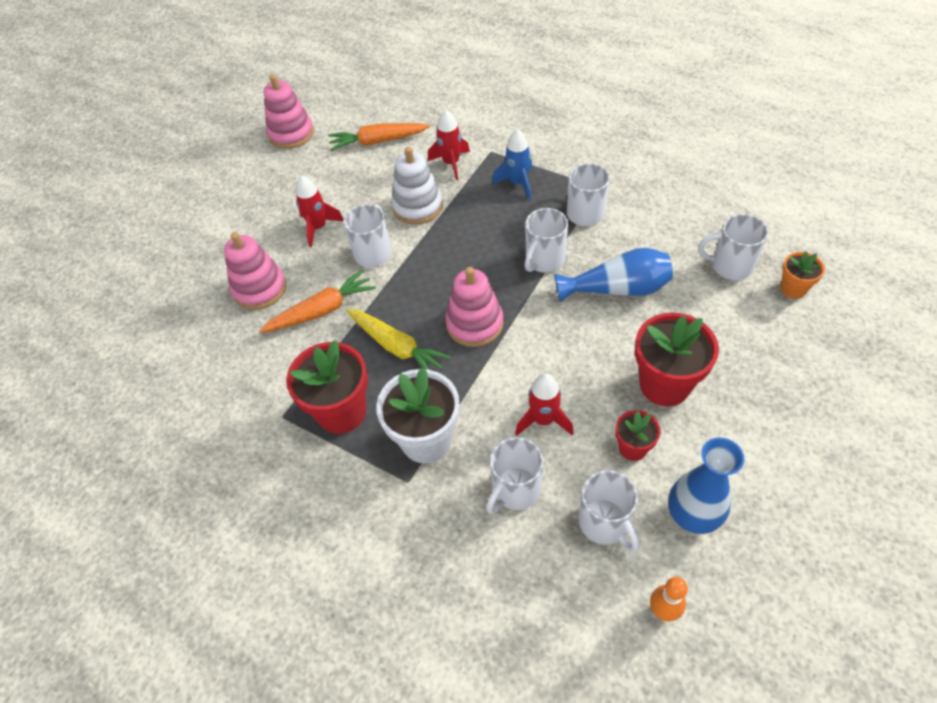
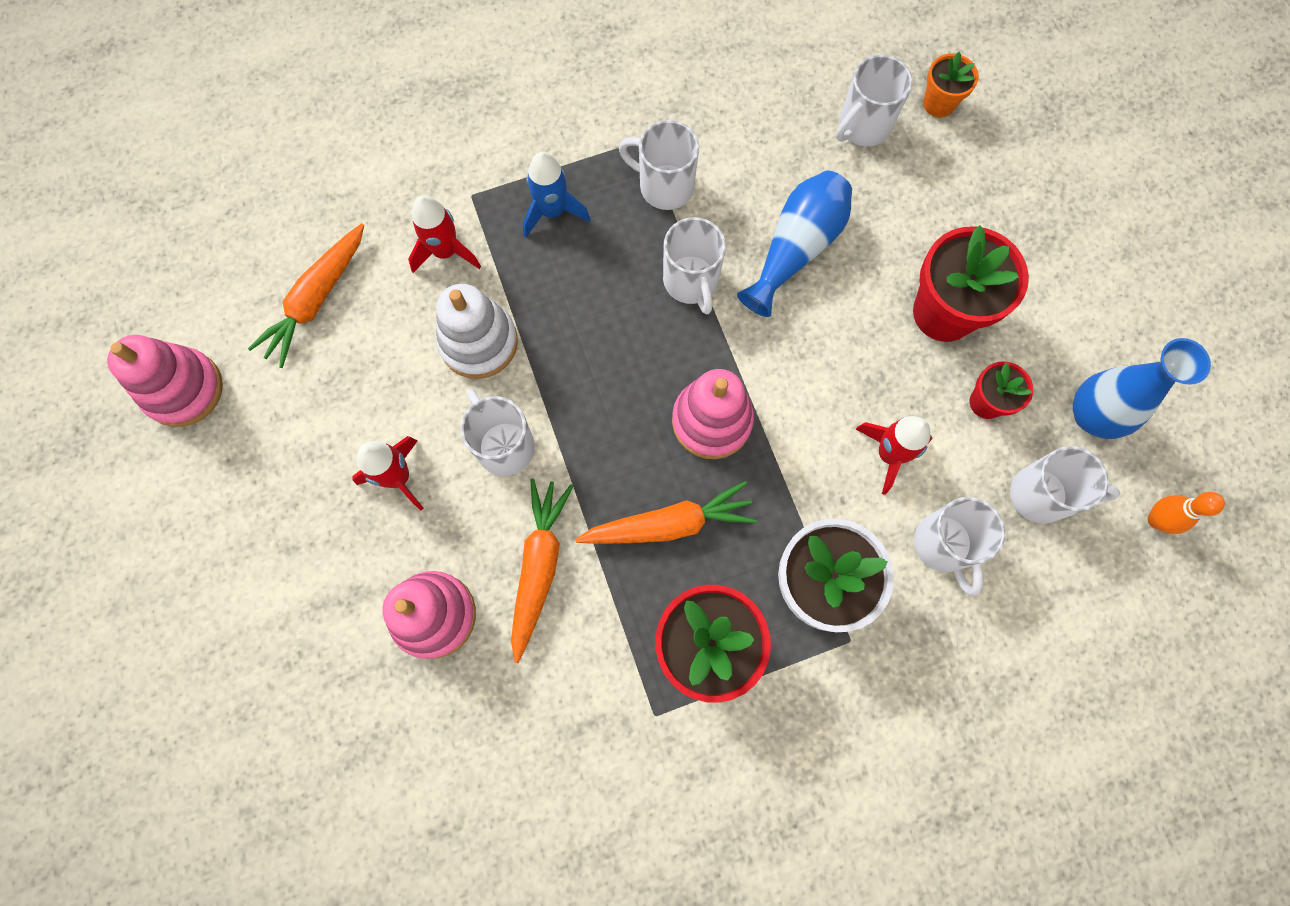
camera: 55 degrees left, 20 degrees up
(397, 347) = (669, 524): yellow carrot -> orange carrot

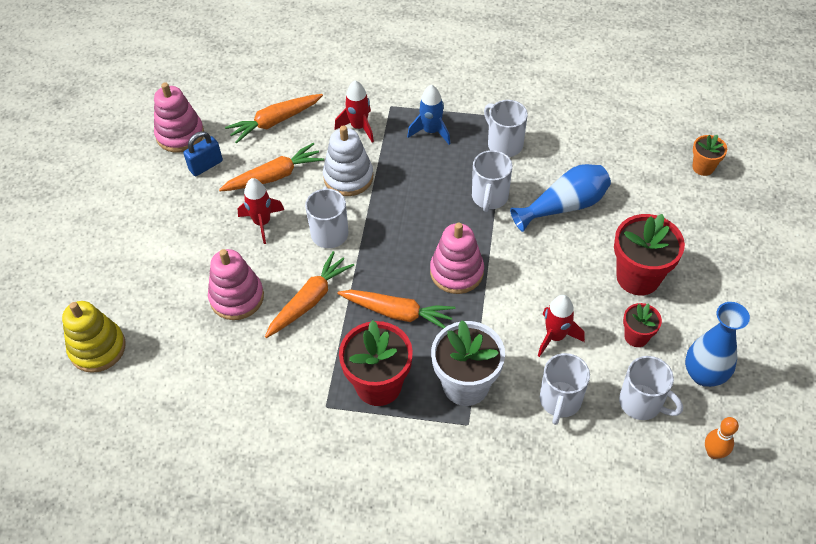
camera: 30 degrees right, 20 degrees down
(256, 423) = (206, 165): none -> blue padlock
(280, 802) = (97, 348): none -> yellow stacking toy
(370, 392) = (274, 176): none -> orange carrot
(863, 126) = (646, 160): white mug -> none

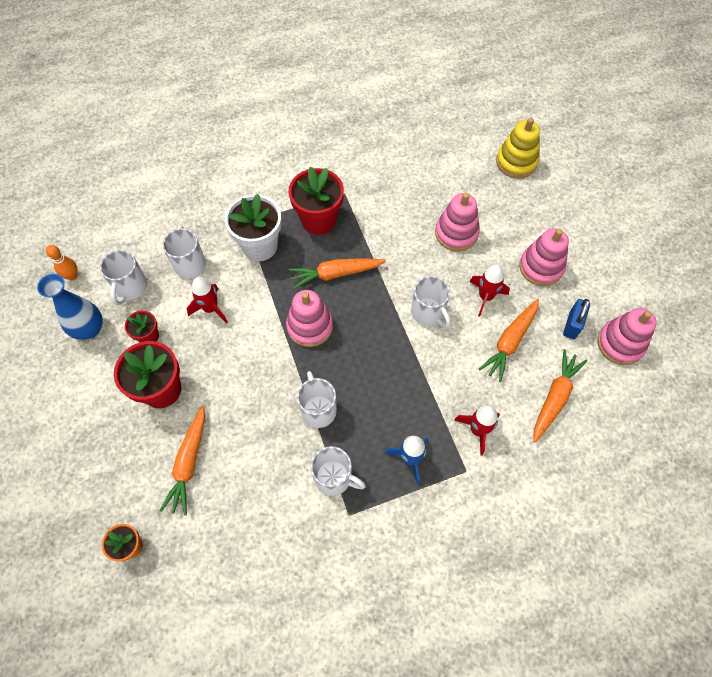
camera: 150 degrees right, 10 degrees up
(184, 225) = (541, 267): none -> pink stacking toy
(309, 300) = (404, 254): orange carrot -> orange carrot (189, 463)
(348, 177) = (449, 371): white stacking toy -> none
(564, 206) = (249, 432): blue vase -> none
(642, 403) = (131, 288): white mug -> white mug turned 90 degrees counterclockwise

